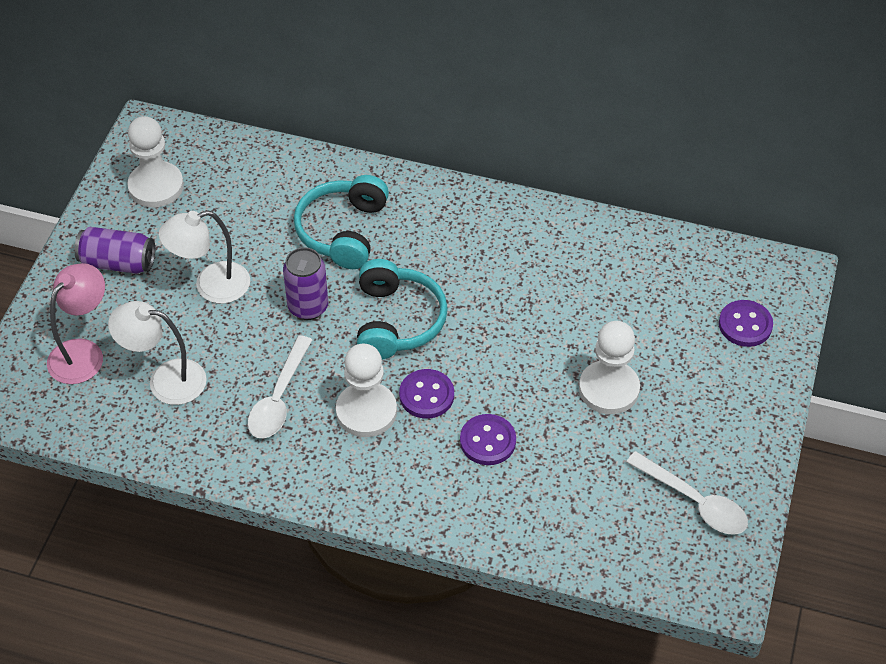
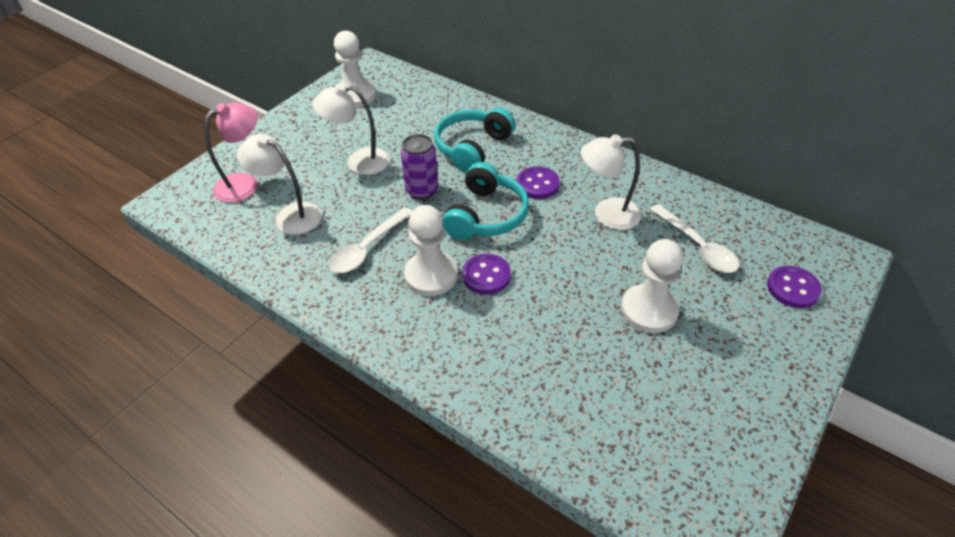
camera: 20 degrees right, 5 degrees down
(118, 263) = (303, 134): purple can -> none
(487, 441) = (524, 325): purple button -> purple button (537, 184)
(532, 284) = (607, 214): none -> white lamp
(694, 501) = (706, 435): white spoon -> white spoon (697, 246)

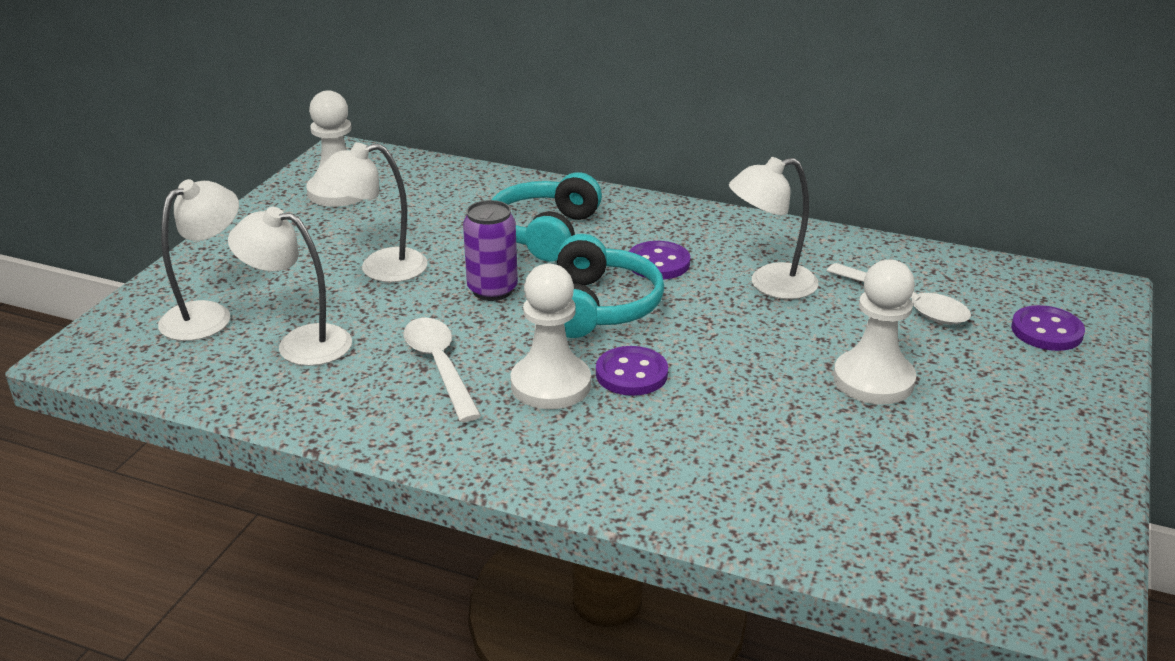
camera: 15 degrees left, 15 degrees down
(245, 183) = (208, 315): pink lamp -> white lamp
(367, 248) = (439, 366): white spoon -> white spoon turned 135 degrees clockwise

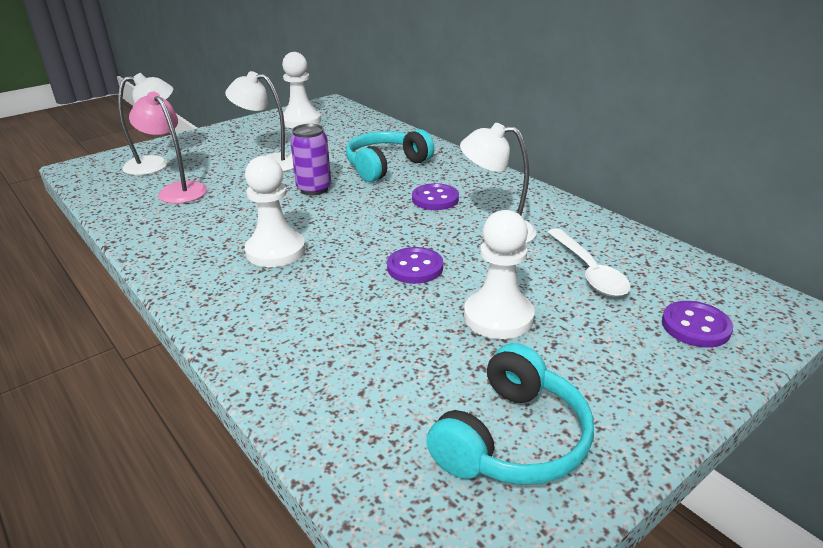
camera: 30 degrees right, 0 degrees up
(300, 343) = (177, 190): white lamp -> pink lamp
(439, 366) = (229, 222): white spoon -> none
(600, 307) = (365, 214): turquoise headphones -> turquoise headphones (512, 439)
(631, 374) = (332, 259): purple button -> purple button (415, 267)

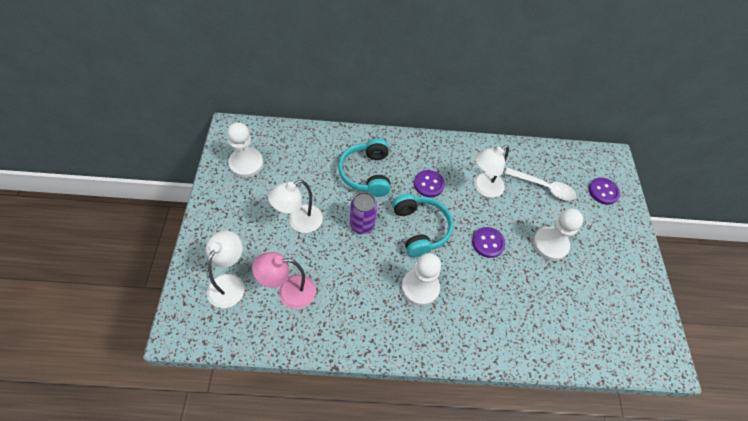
camera: 55 degrees left, 25 degrees up
(512, 439) = (621, 299): turquoise headphones -> turquoise headphones (420, 229)

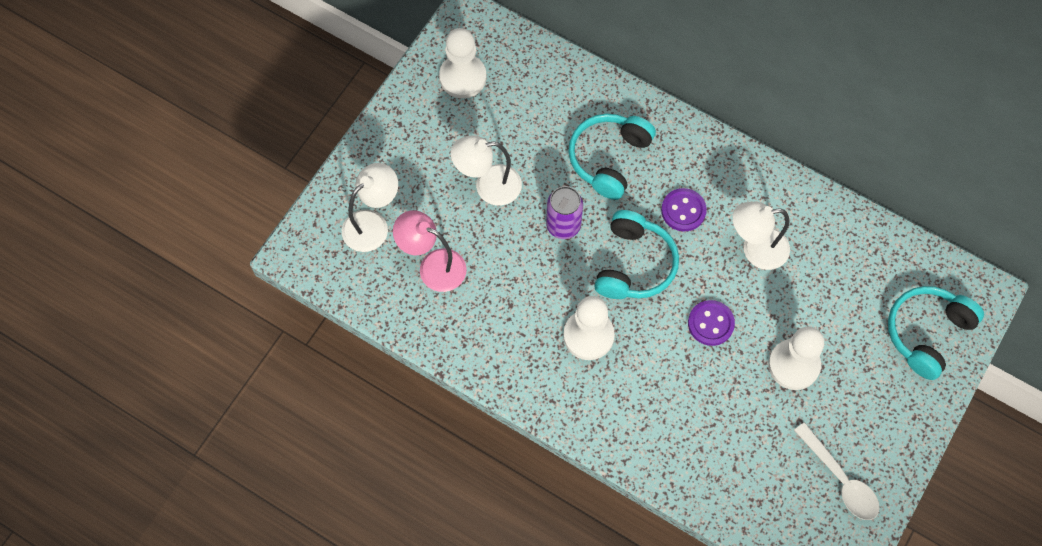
camera: 35 degrees right, 10 degrees up
(543, 187) = (843, 287): white spoon -> white spoon (840, 479)
(603, 192) = (927, 333): purple button -> turquoise headphones

